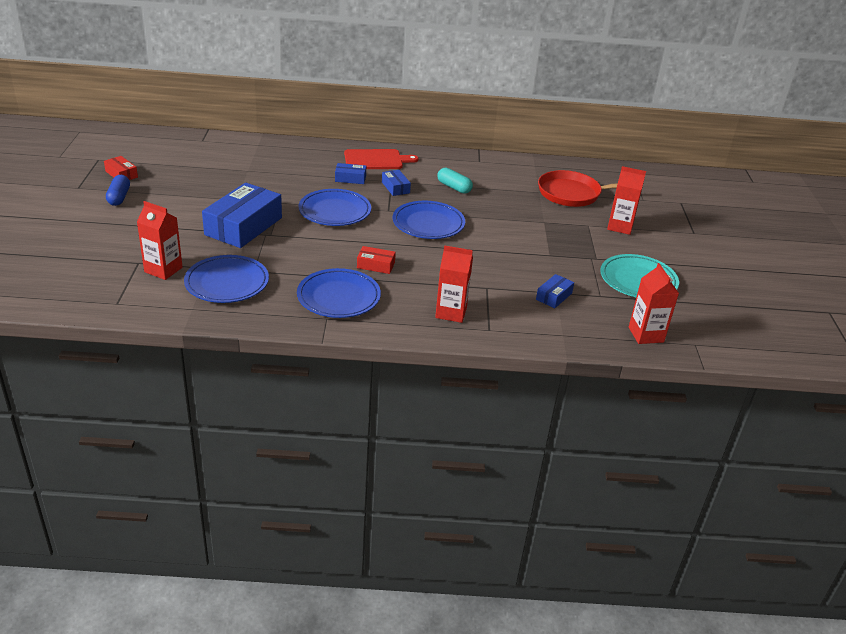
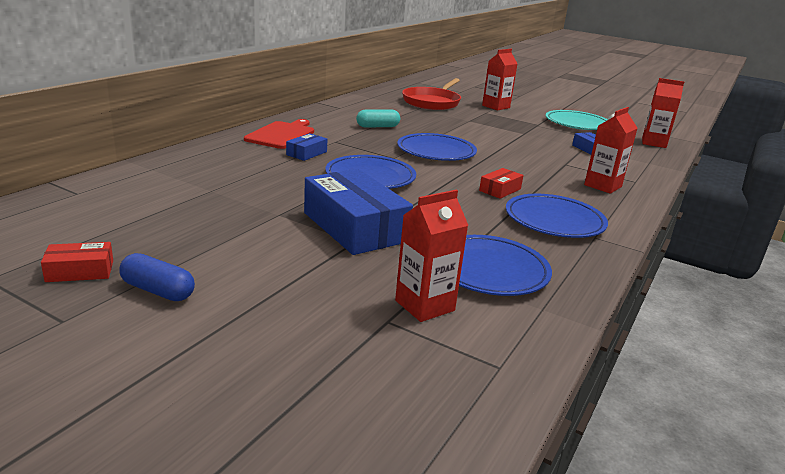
camera: 60 degrees left, 10 degrees down
(395, 187) = (351, 143): blue box -> none

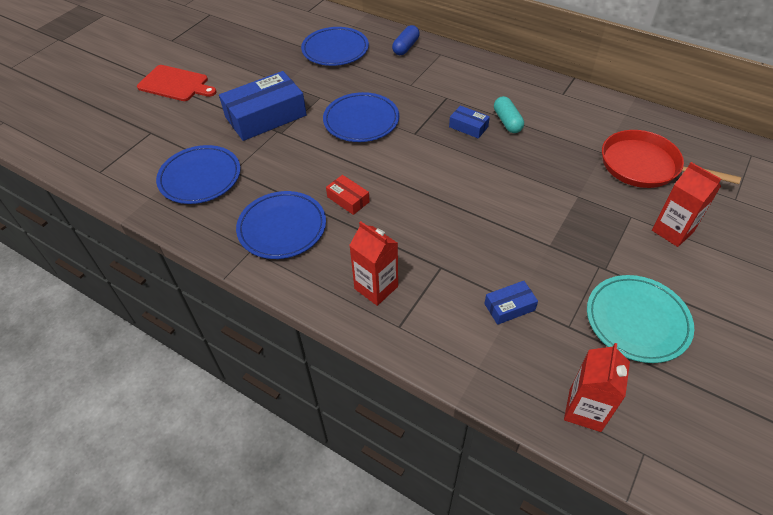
camera: 95 degrees right, 25 degrees up
(80, 271) = (214, 34): red box -> none
(158, 291) = (193, 58): blue capsule -> blue capsule (405, 47)
(282, 135) = (451, 67): red cutting board -> red cutting board (175, 84)
(306, 153) = (407, 84): blue box -> blue box (468, 127)
(424, 305) = (162, 146): red carton -> none
(436, 151) = (443, 162): blue plate -> blue plate (335, 50)

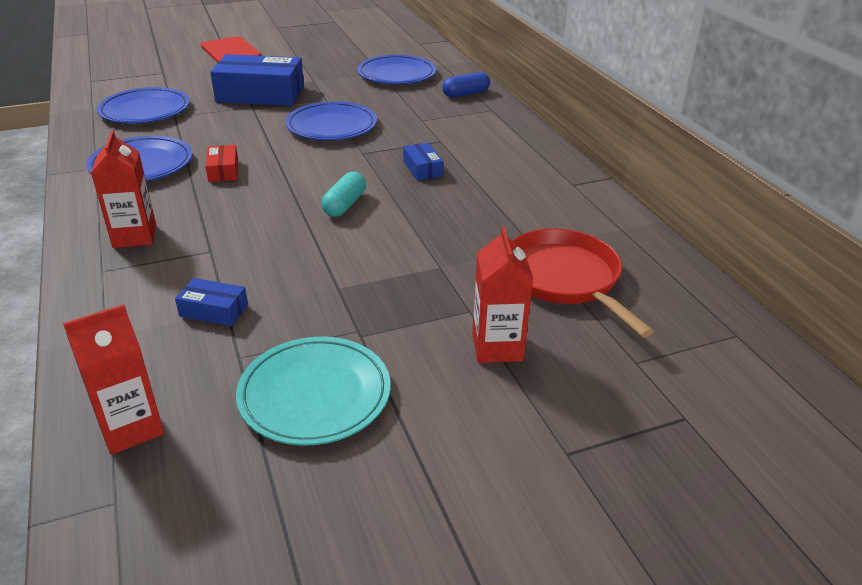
camera: 35 degrees right, 15 degrees down
(507, 122) = (469, 181): turquoise capsule -> turquoise capsule (344, 205)

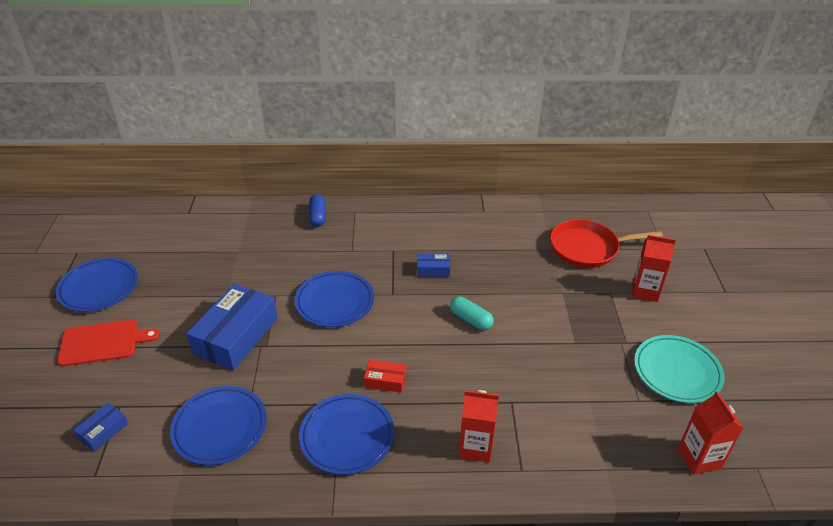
camera: 70 degrees left, 5 degrees up
(214, 310) = (588, 407): blue box -> blue box (103, 431)
(396, 74) = (251, 243): blue plate -> blue plate (99, 288)

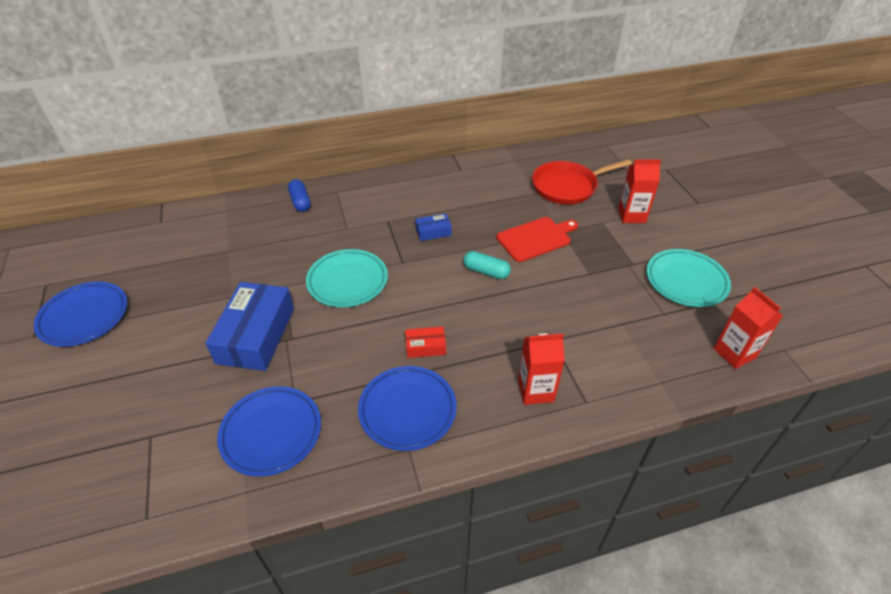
camera: 15 degrees left, 5 degrees up
(103, 342) = (108, 373): red cutting board -> red cutting board (536, 238)
(103, 431) = (140, 467): blue box -> none
(335, 302) = (347, 281): blue plate -> turquoise plate

